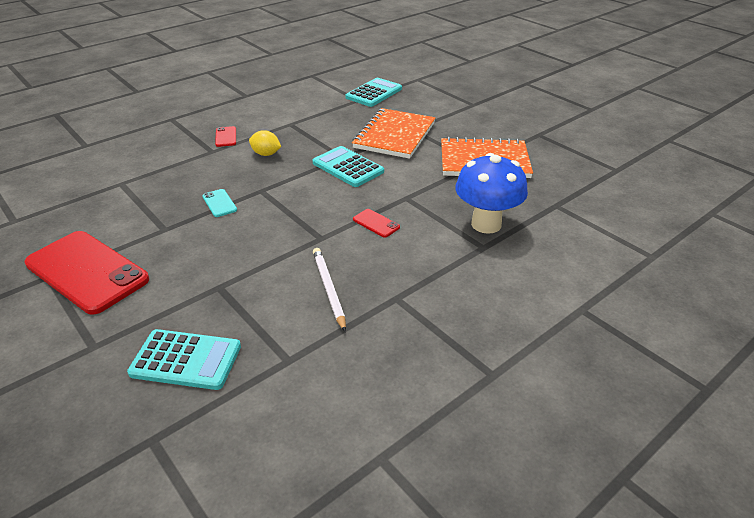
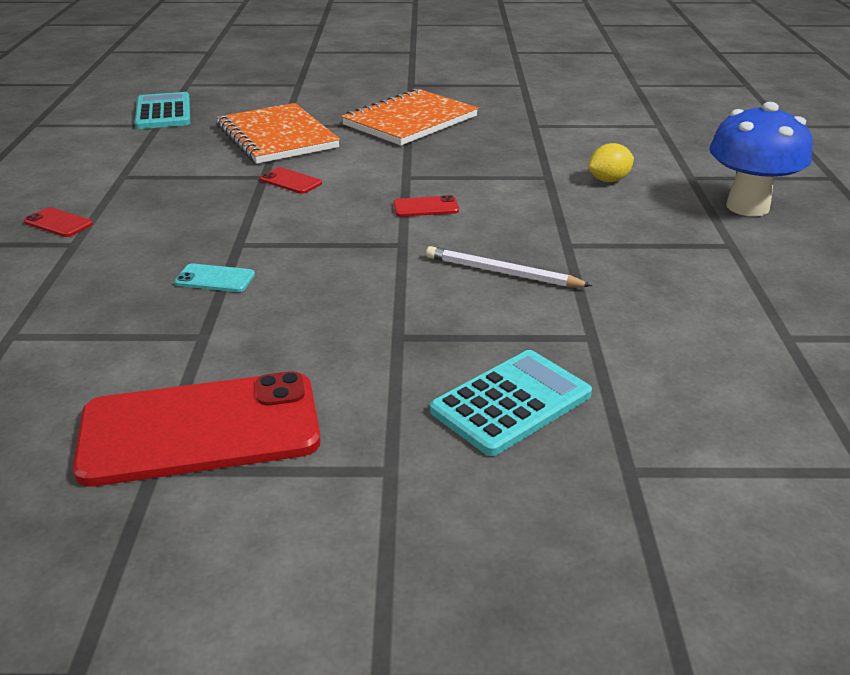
camera: 50 degrees left, 5 degrees down
(266, 154) = (161, 213): yellow lemon -> yellow lemon (609, 180)
(348, 167) = (290, 181): turquoise calculator -> red phone
(486, 224) = (515, 162): blue mushroom -> blue mushroom (747, 207)

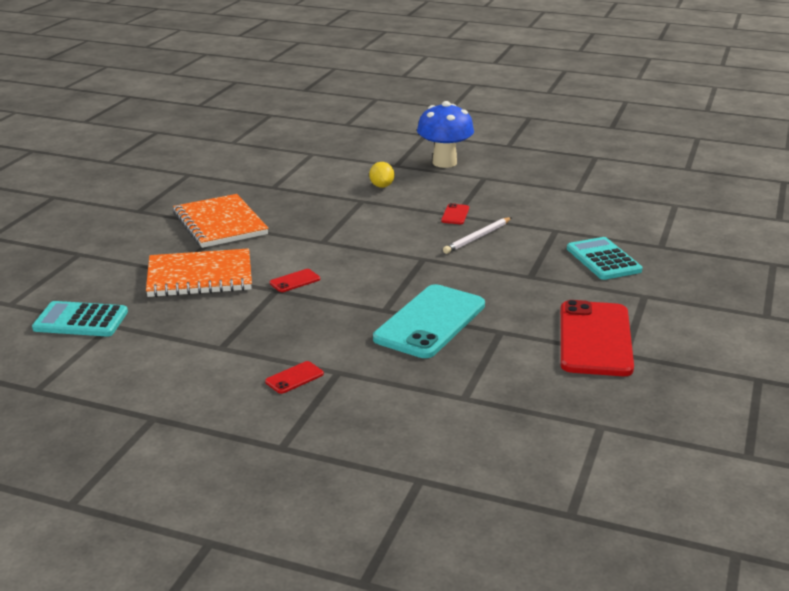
camera: 70 degrees left, 5 degrees down
(215, 279) = (430, 322): turquoise phone -> turquoise phone, size x2.47
(426, 207) = (376, 243): red phone -> red phone (455, 214)

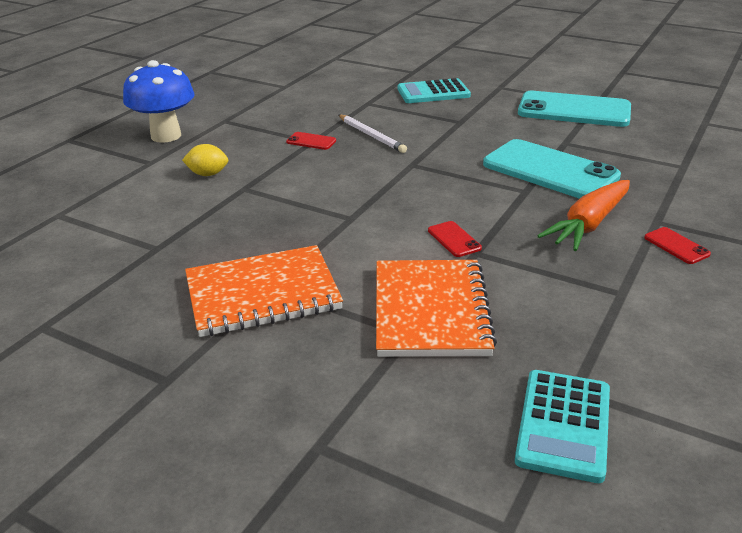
camera: 80 degrees left, 5 degrees up
(327, 338) = (589, 224): none -> orange carrot
(595, 339) = (574, 110): red phone -> turquoise phone

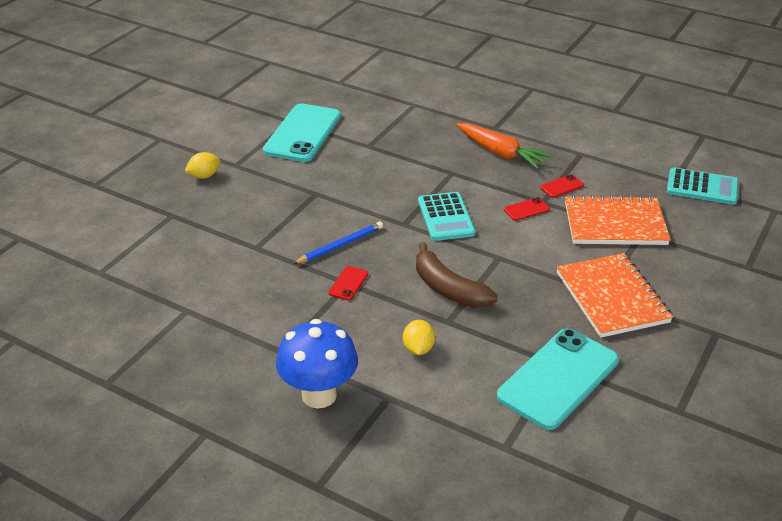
camera: 90 degrees left, 5 degrees up
(296, 188) = (448, 289): none -> brown banana
(371, 136) = (340, 245): white pencil -> blue pencil
(433, 92) = (239, 205): turquoise calculator -> turquoise calculator (446, 217)
(476, 77) = (204, 176): none -> yellow lemon
(550, 170) = (419, 158): turquoise phone -> turquoise phone (558, 378)
(676, 246) = (525, 126): red phone -> red phone (562, 186)

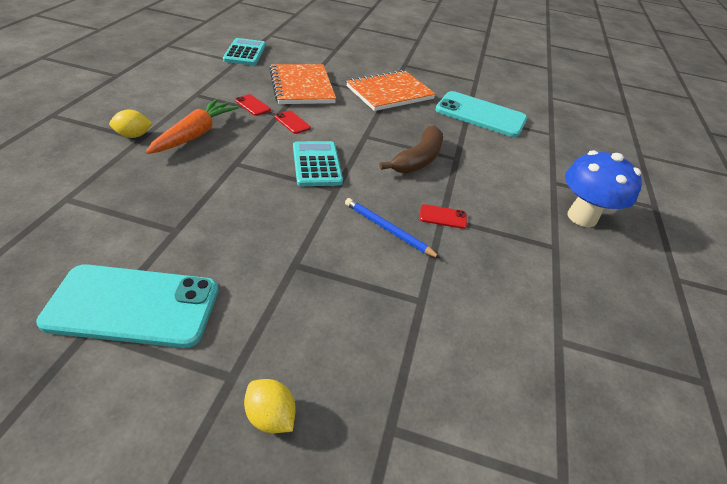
camera: 110 degrees left, 5 degrees up
(418, 349) = (496, 171): yellow lemon -> yellow lemon (134, 135)
(446, 217) = (316, 164): turquoise calculator -> turquoise calculator turned 75 degrees counterclockwise

